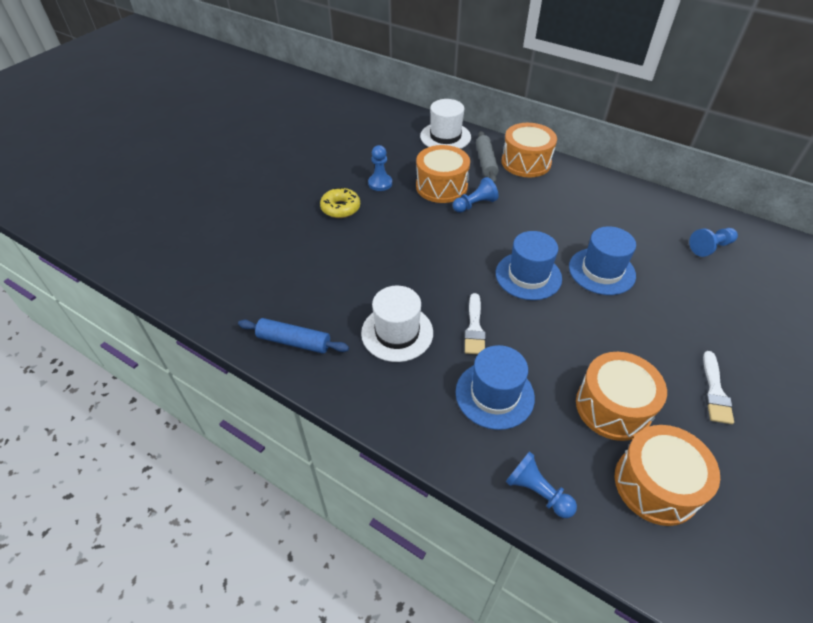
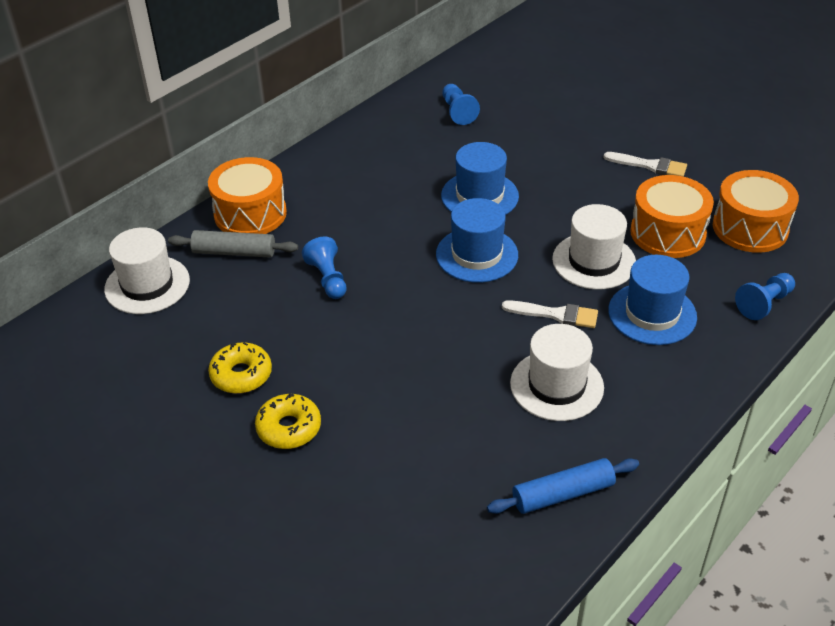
camera: 80 degrees left, 5 degrees down
(294, 341) = (562, 494): blue rolling pin -> blue rolling pin turned 45 degrees clockwise
(380, 183) = (241, 375): blue pawn -> yellow donut
(441, 186) = (274, 306): orange drum -> none
(549, 350) = (594, 261): none -> white hat

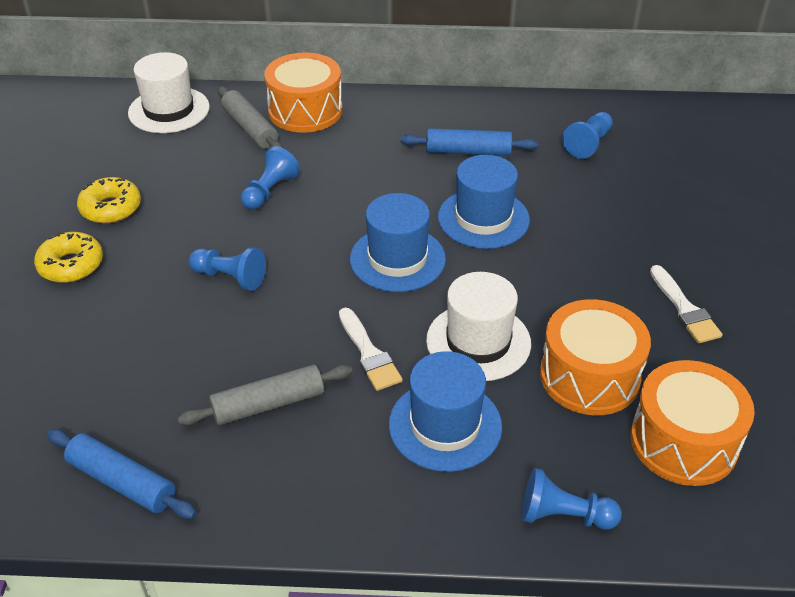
camera: 50 degrees right, 0 degrees up
(401, 164) = (468, 151): none -> blue rolling pin
(405, 345) = (230, 277): none -> blue pawn
(556, 385) = (268, 404): white hat -> grey rolling pin

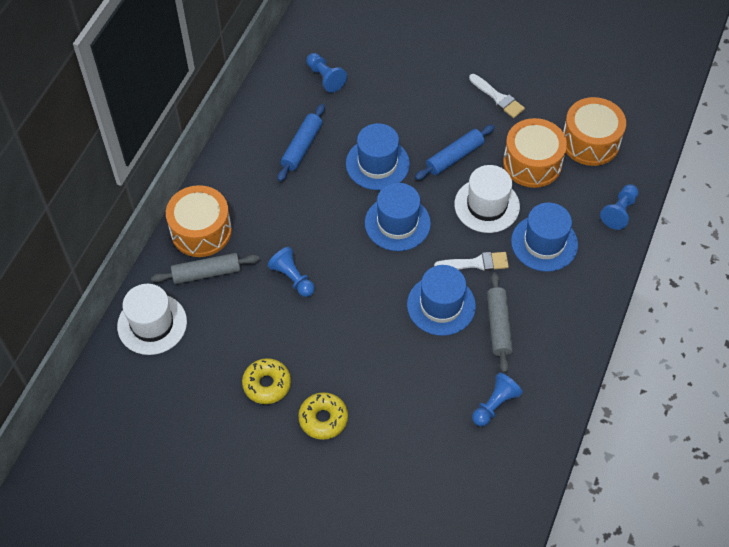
camera: 70 degrees left, 15 degrees up
(122, 482) = (532, 413): blue rolling pin -> blue rolling pin (454, 157)
(230, 277) = (377, 322): blue pawn -> blue pawn (495, 405)
(281, 333) = (441, 305): none -> blue hat
(684, 309) = (498, 98): white brush -> white brush turned 45 degrees clockwise

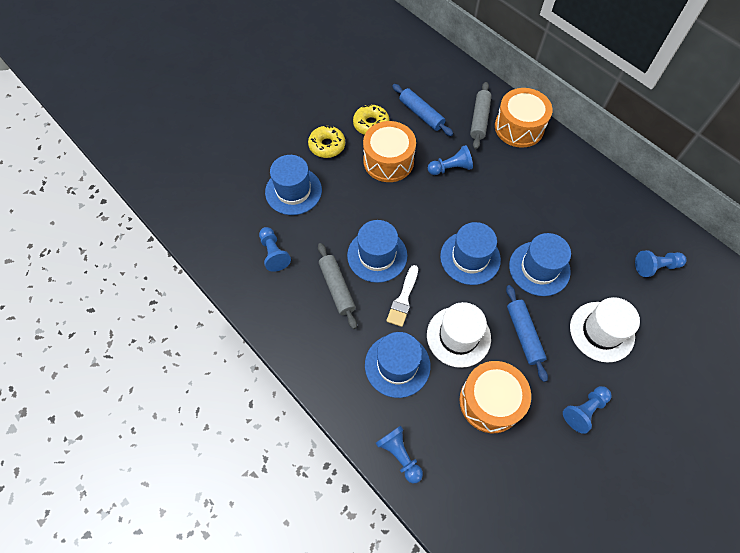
camera: 115 degrees right, 5 degrees up
(152, 324) = (451, 79): white hat -> white hat (602, 331)
(301, 147) = (578, 219): blue rolling pin -> blue rolling pin (421, 114)
(406, 424) = (293, 191): none -> blue hat
(498, 98) = (584, 410): white brush -> blue pawn
(498, 326) = (337, 288): grey rolling pin -> grey rolling pin turned 45 degrees clockwise
(590, 142) = (495, 475): orange drum -> orange drum (388, 161)

